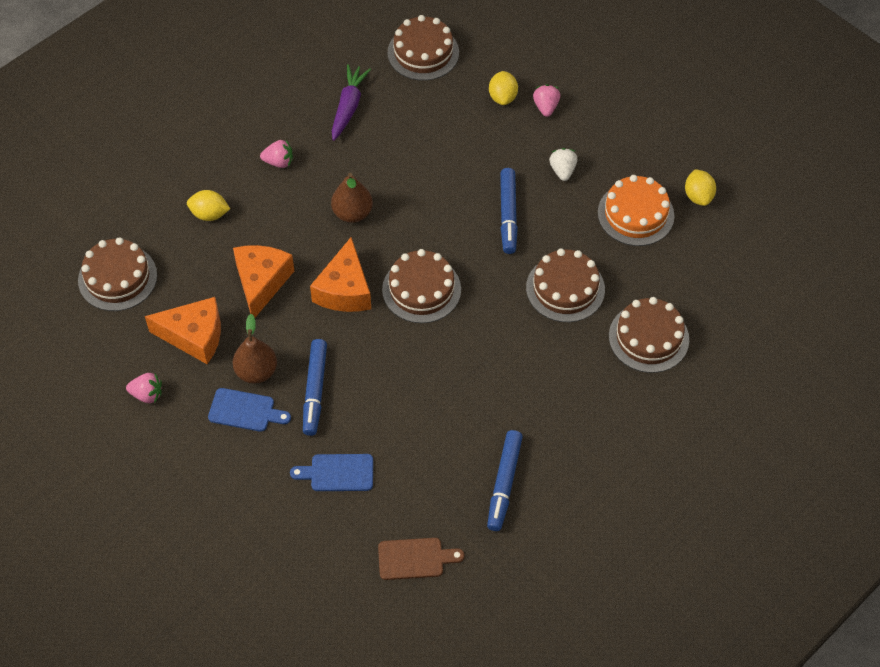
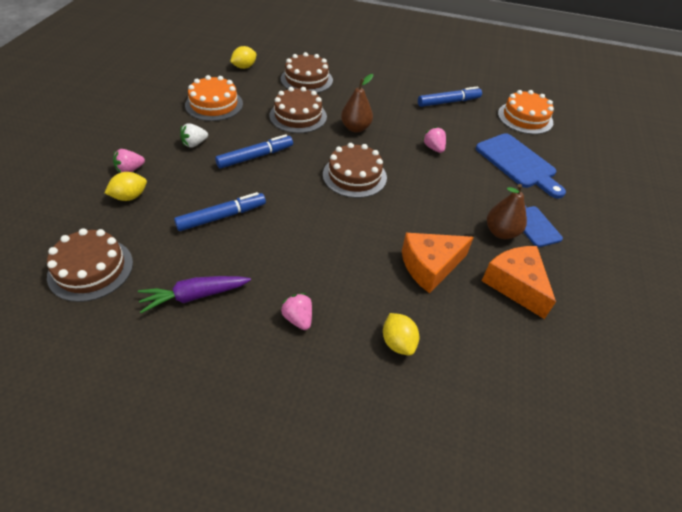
camera: 125 degrees left, 10 degrees down
(117, 277) = (526, 379): brown cake -> none
(147, 394) = (588, 288): pink strawberry -> pink strawberry (434, 148)
(315, 391) = (480, 196): blue marker -> blue marker (222, 216)
(338, 473) = (518, 163): blue cutting board -> blue cutting board, size x1.66
(344, 290) = (391, 214): orange cheese -> none
(352, 213) = (317, 240): brown pear -> brown pear (355, 128)
(415, 559) = (525, 118): brown cutting board -> orange cake
(698, 196) = (181, 85): yellow lemon -> yellow lemon (244, 67)

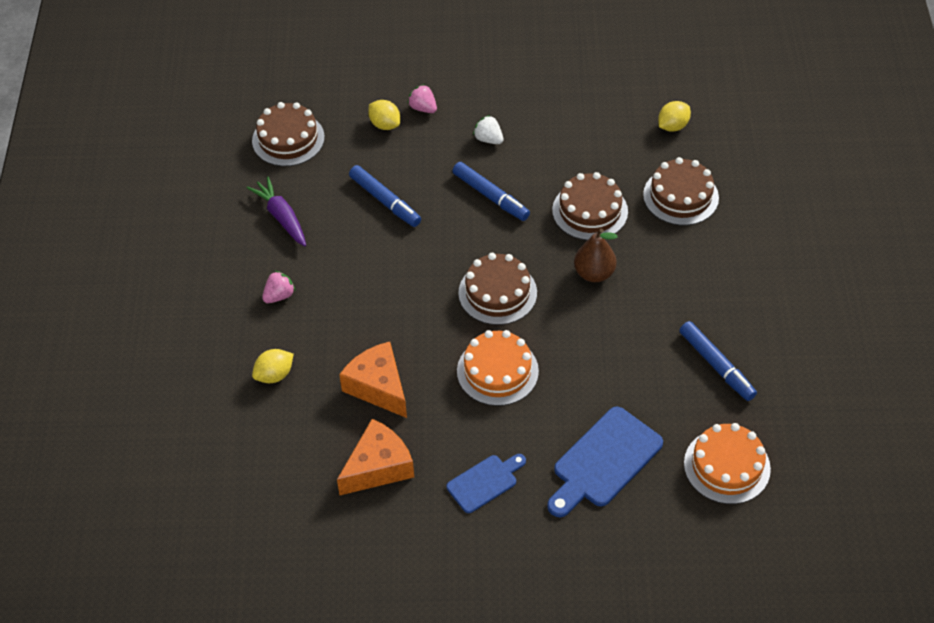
camera: 80 degrees right, 5 degrees up
(214, 104) = (571, 128): orange cake -> orange cake (497, 371)
(244, 67) = (672, 126): yellow lemon -> yellow lemon turned 75 degrees counterclockwise
(434, 148) = (591, 362): pink strawberry -> none
(501, 232) = (457, 449): brown pear -> none

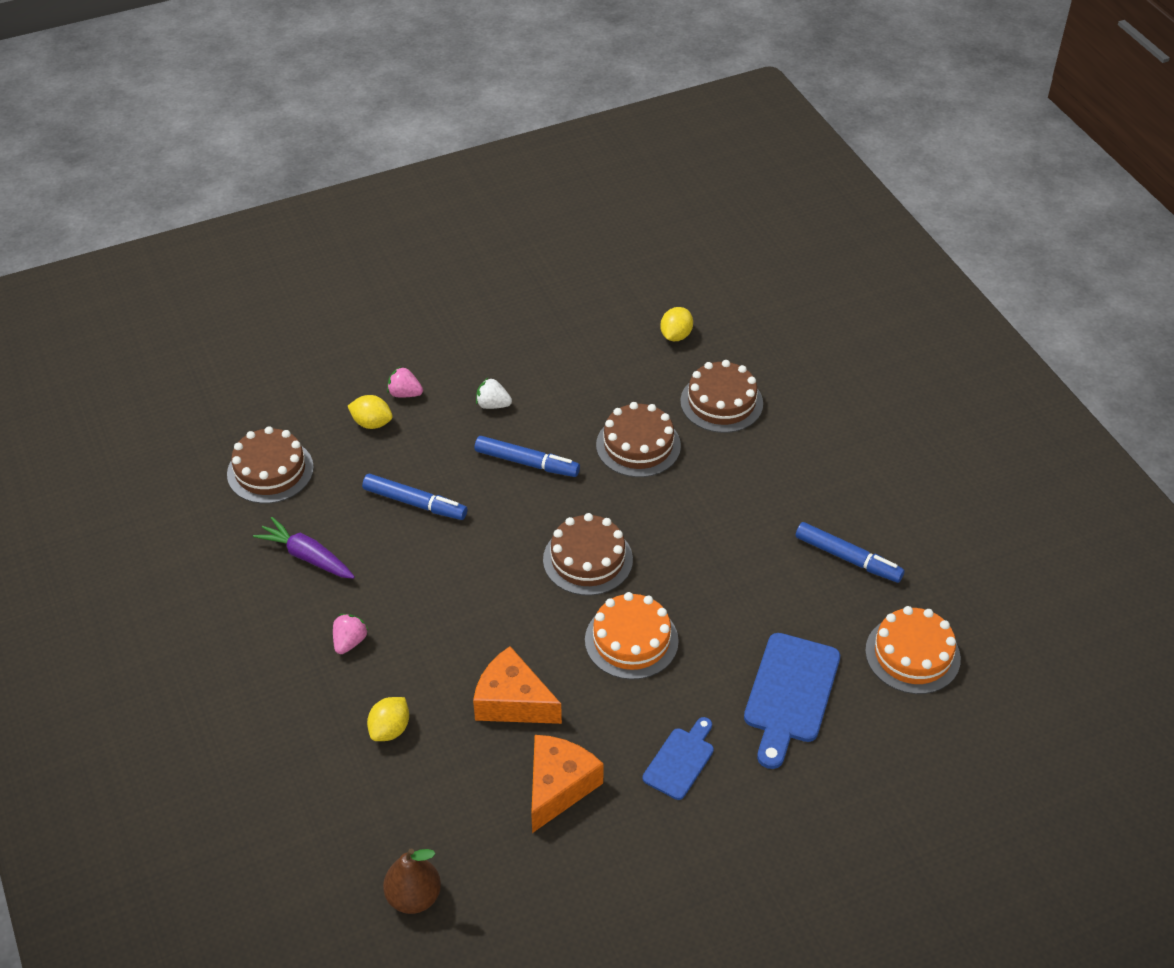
camera: 25 degrees left, 5 degrees down
(594, 273) = (677, 507): brown pear -> brown pear (414, 897)

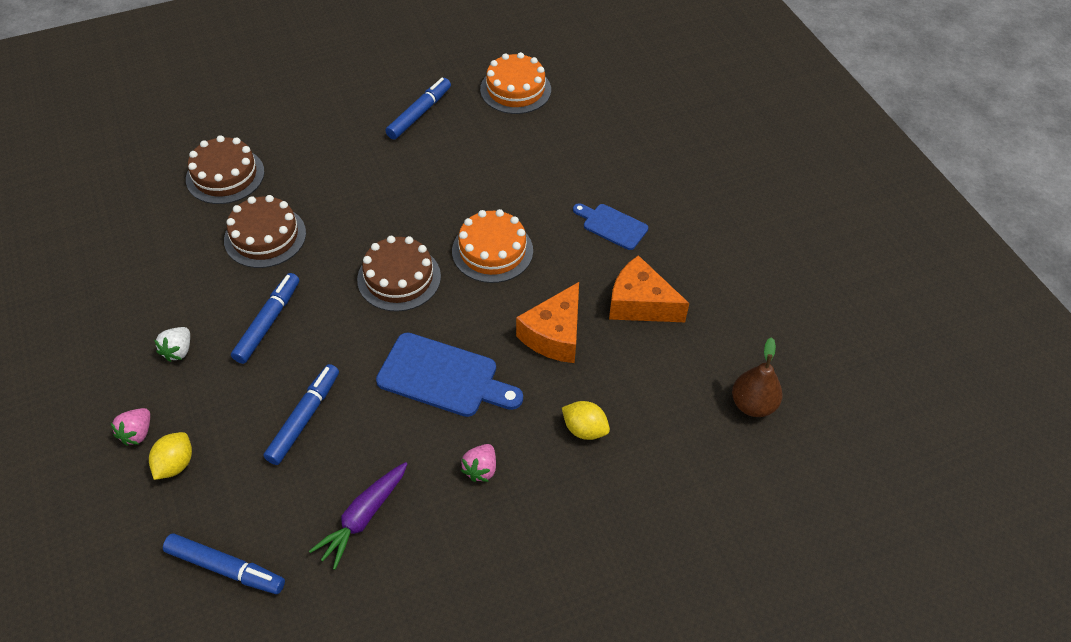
camera: 90 degrees left, 5 degrees up
(270, 471) = (226, 568): brown cake -> blue marker
(349, 642) = (481, 469): pink strawberry -> pink strawberry turned 90 degrees counterclockwise
(676, 335) = (125, 202): yellow lemon -> none
(790, 694) = (549, 158): blue cutting board -> blue cutting board (443, 377)

